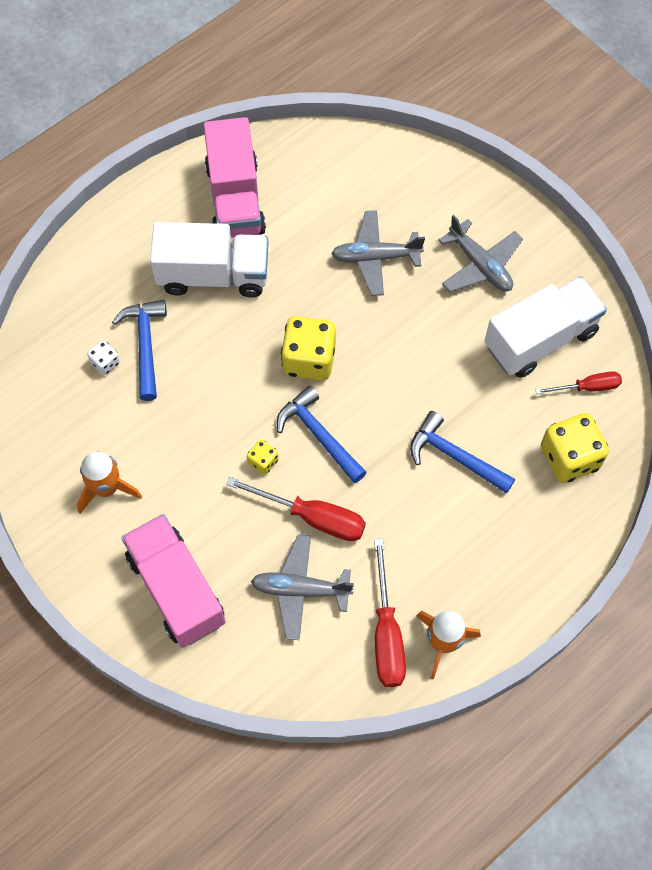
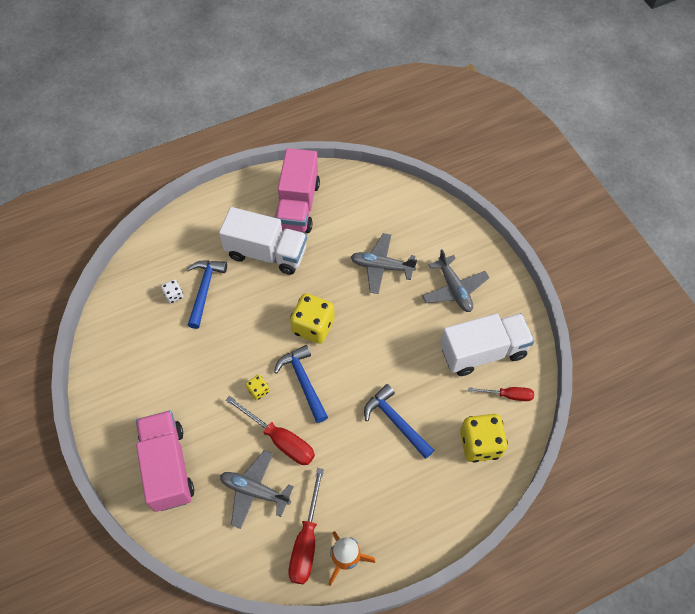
camera: 15 degrees right, 5 degrees down
(107, 488) = (145, 382): orange rocket -> none

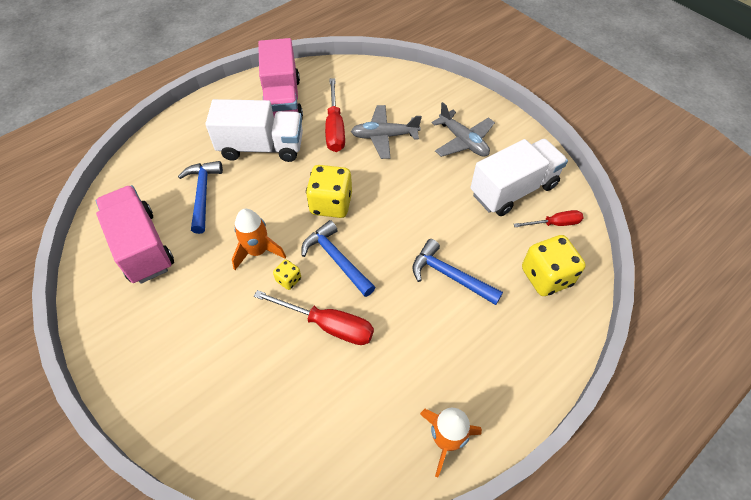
camera: 15 degrees left, 5 degrees down
(168, 467) = (201, 389): pink truck -> pink truck (142, 246)
(174, 295) = (169, 206): white dice -> none
(239, 357) = (257, 251): none -> orange rocket
(255, 491) = (314, 389): grey plane -> none
(306, 541) = (392, 431): red screwdriver -> red screwdriver (335, 128)

